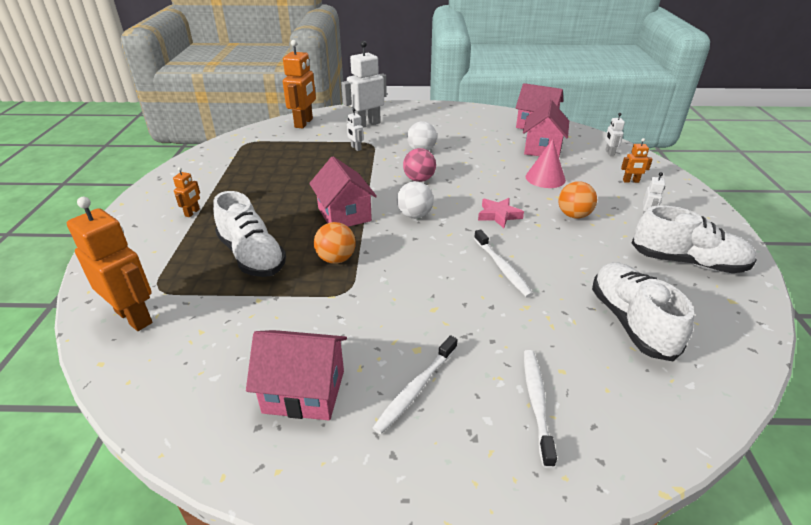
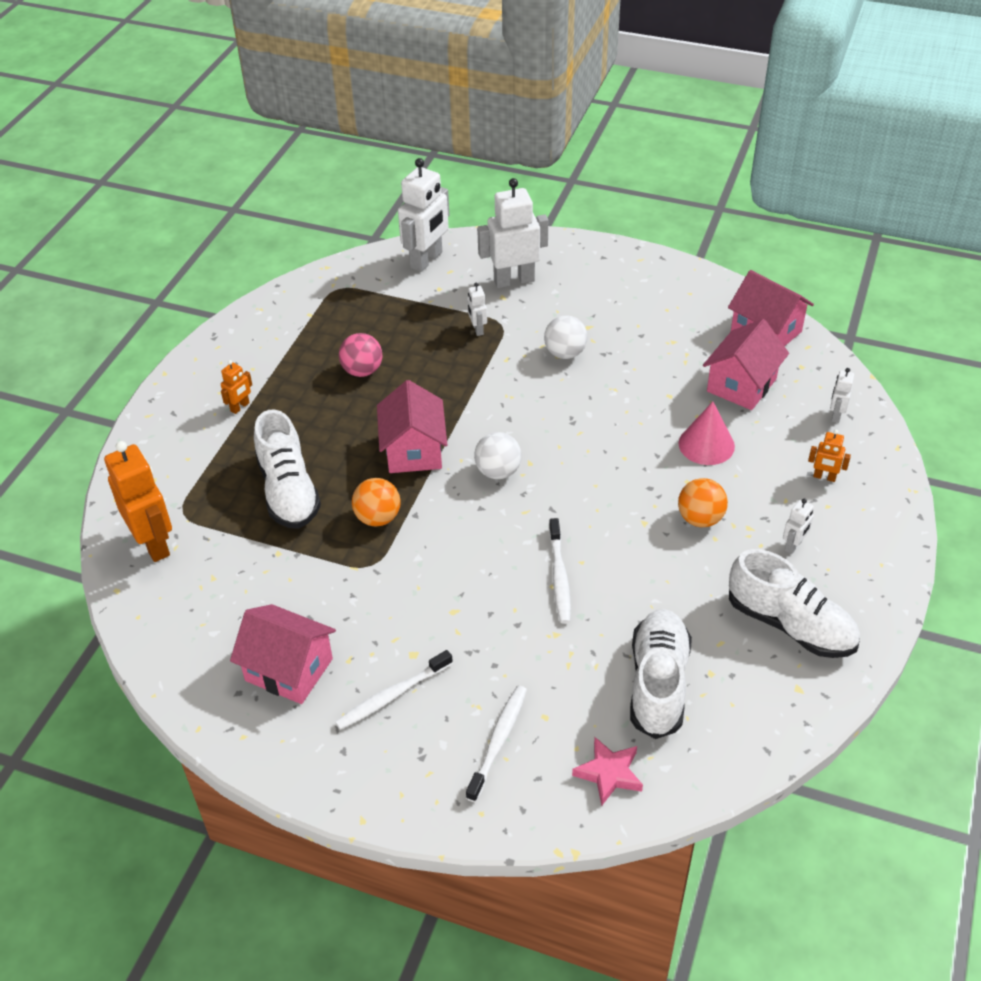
camera: 20 degrees right, 10 degrees up
(304, 123) = (427, 260): orange robot -> white robot
(419, 179) = (534, 410): pink ball -> pink ball (362, 371)
(498, 215) = (603, 496): pink star -> pink star (609, 773)

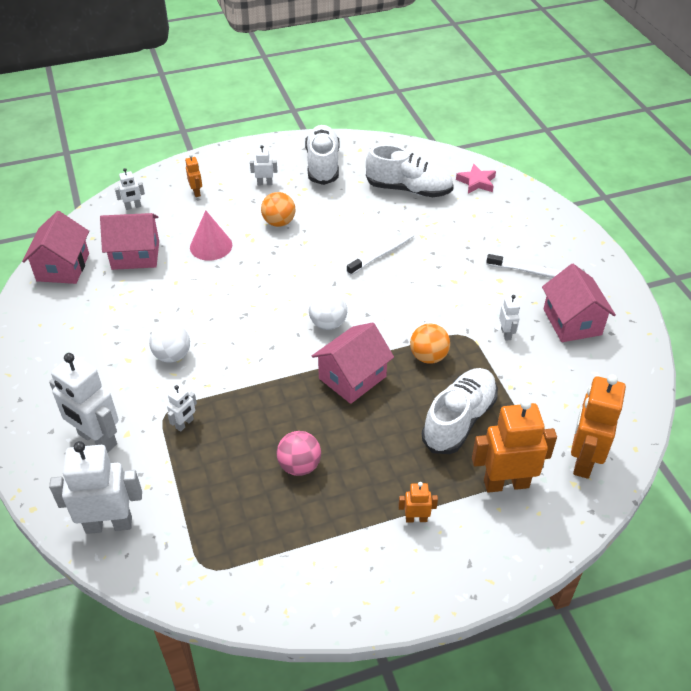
camera: 130 degrees left, 0 degrees up
(200, 478) = (506, 483): none -> orange robot
(337, 599) = (506, 334): none -> white robot
(498, 741) = (506, 222): white toothbrush -> none
(658, 683) = (409, 189): white shoe -> white shoe turned 135 degrees counterclockwise

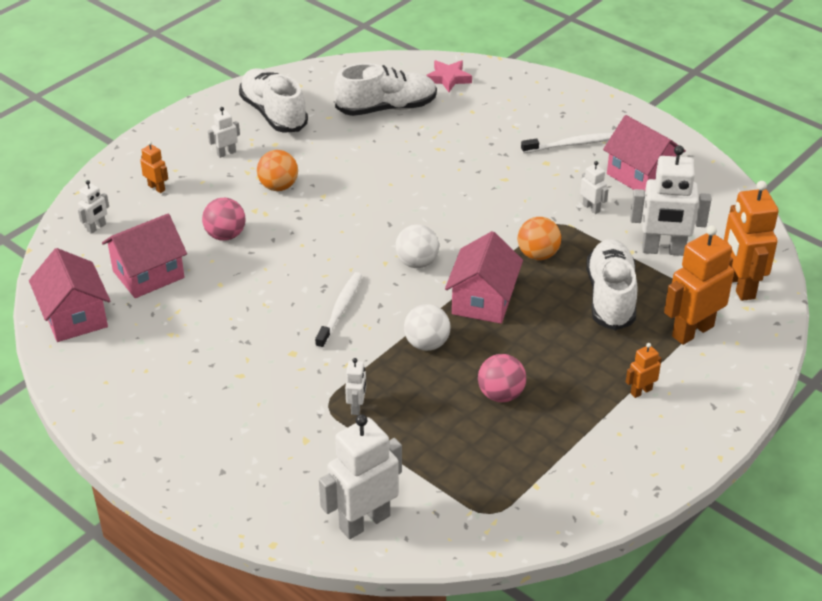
camera: 30 degrees left, 5 degrees down
(97, 439) = (279, 458): white robot -> white robot (663, 250)
(172, 356) = (284, 353): white ball -> white ball (427, 344)
(211, 246) = (225, 235): pink cone -> pink ball
(382, 254) = (413, 179): white toothbrush -> white toothbrush (340, 310)

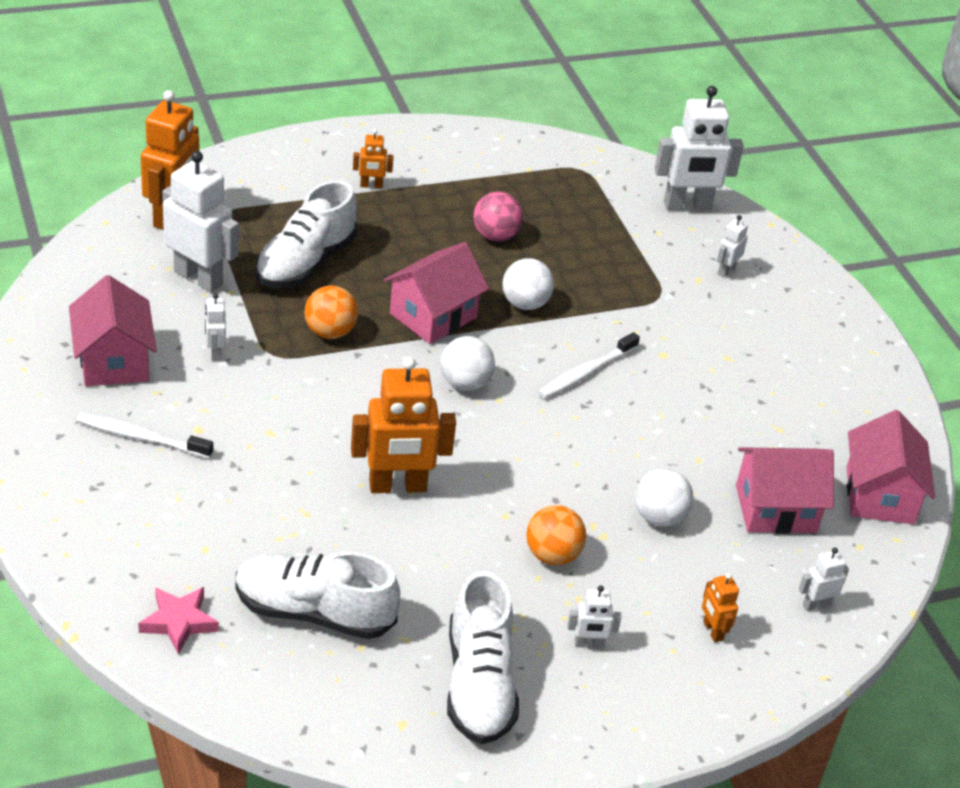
camera: 155 degrees left, 0 degrees up
(225, 235) = (659, 517): pink ball -> white ball
(357, 407) = (634, 283): white robot -> white robot (726, 270)
(692, 331) = (268, 204): orange robot -> orange robot (397, 486)

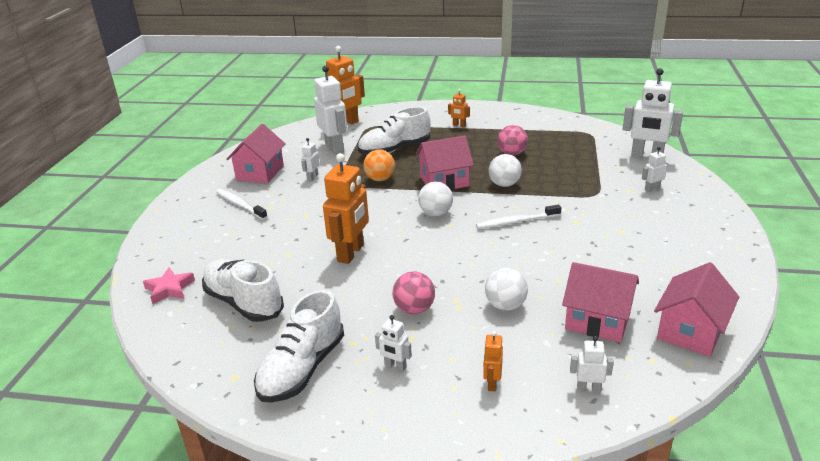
camera: 35 degrees right, 10 degrees down
(397, 486) = (351, 253): orange robot -> orange robot turned 90 degrees counterclockwise
(552, 555) = (414, 309): orange ball -> pink ball

